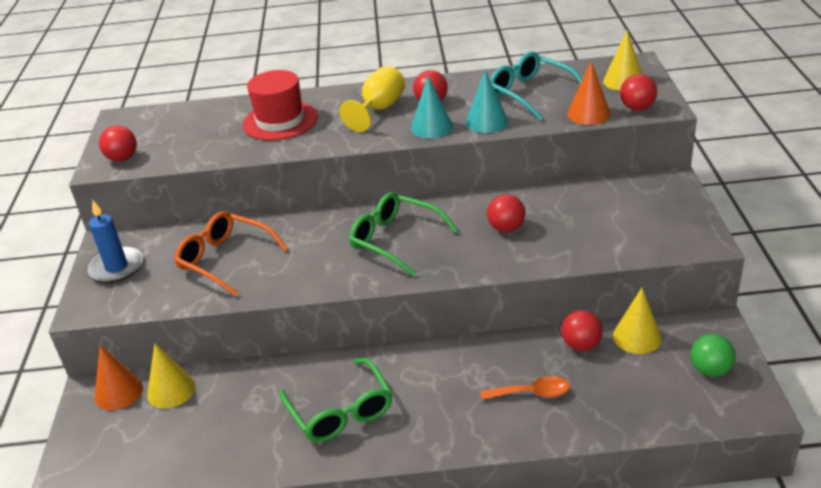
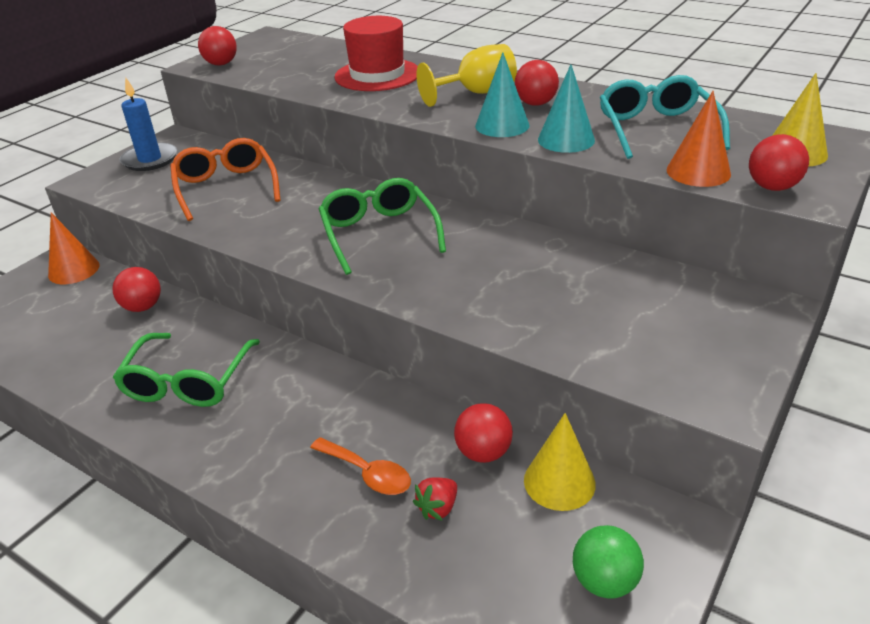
camera: 35 degrees right, 0 degrees up
(171, 390) = (104, 288): yellow cone -> none
(506, 228) = (499, 271): red ball -> red ball (143, 307)
(592, 387) = (438, 508): none -> red strawberry

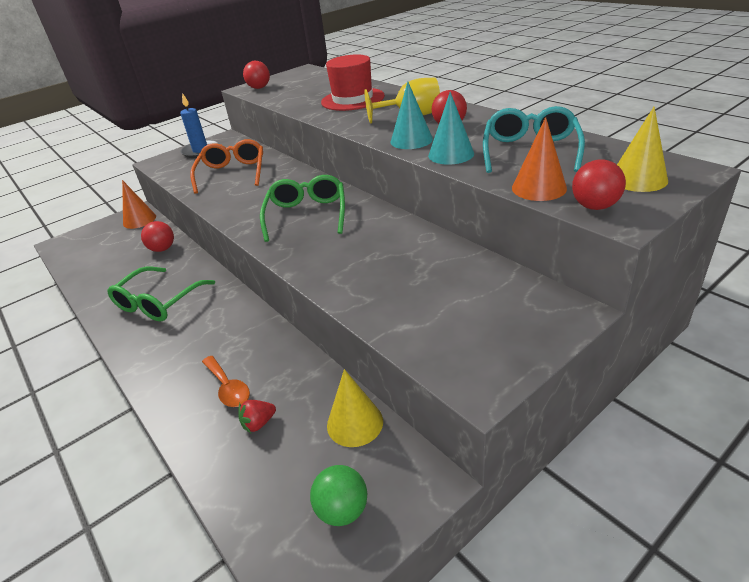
camera: 20 degrees right, 0 degrees up
(483, 452) = (313, 389): red ball -> none

